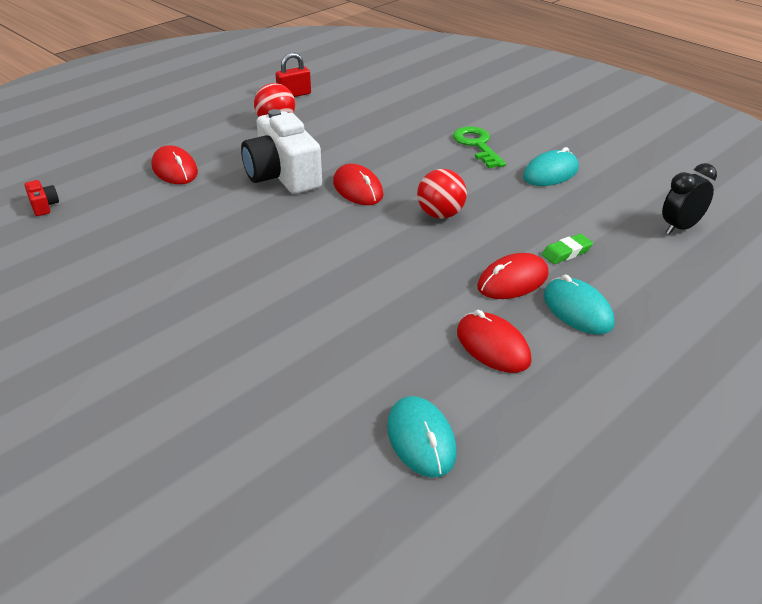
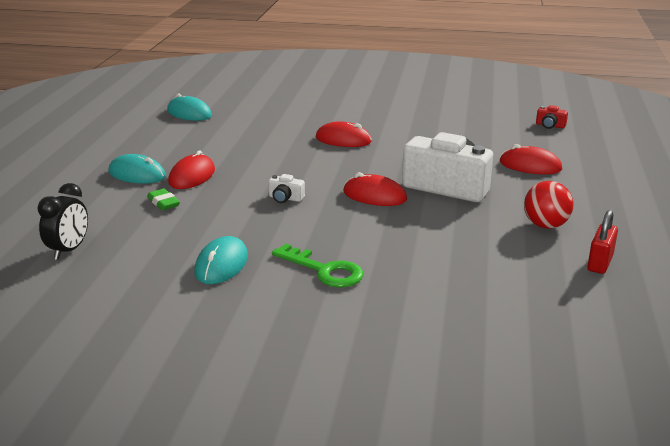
camera: 145 degrees right, 10 degrees down
(440, 215) = (285, 198): red ball -> white camera
(493, 346) = (180, 146): red mouse -> red mouse (343, 140)
(566, 252) = (163, 203): green eraser -> green eraser turned 60 degrees counterclockwise

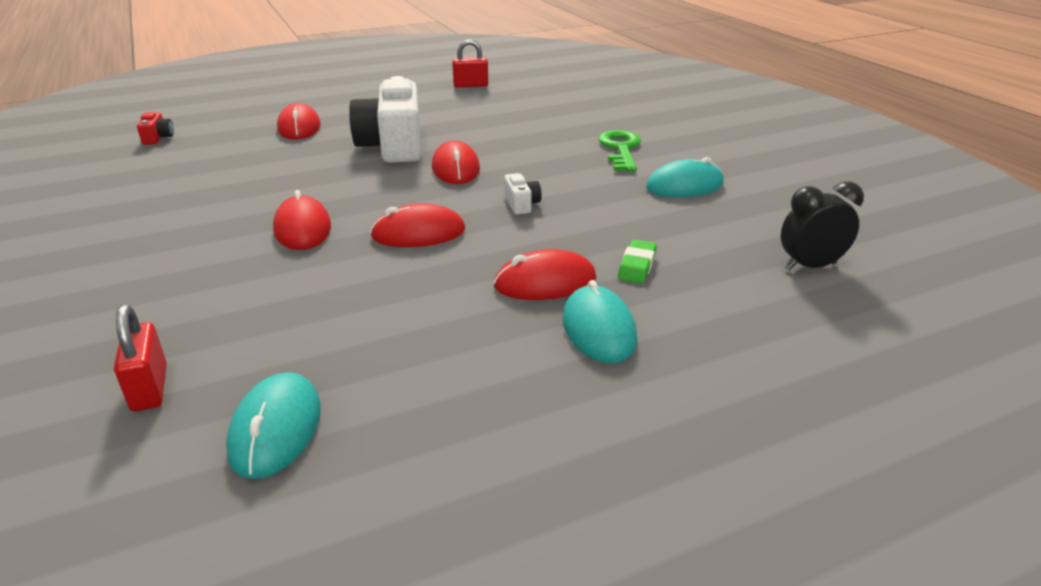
camera: 125 degrees left, 5 degrees up
(246, 101) = (149, 388): none -> red padlock
(293, 163) = (418, 233): none -> red mouse
(545, 225) = (430, 104): red ball -> none

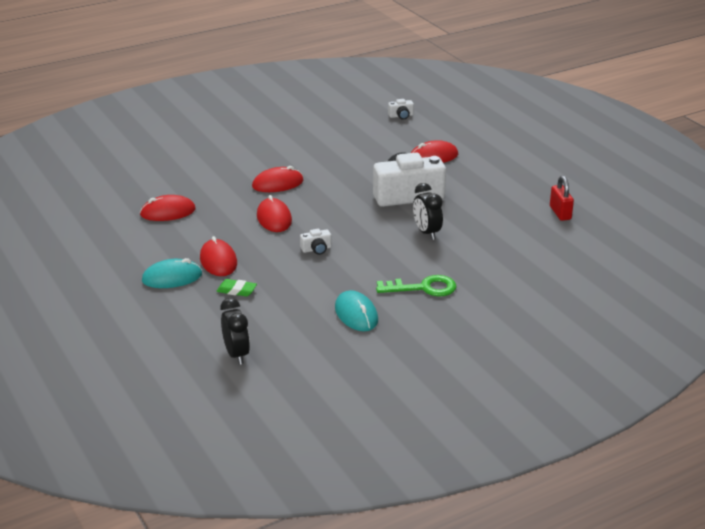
camera: 85 degrees right, 0 degrees up
(149, 388) = (138, 176): red padlock -> none
(158, 138) = (401, 116): red camera -> white camera
(276, 429) = (109, 206): turquoise mouse -> none
(455, 168) = (371, 221): red mouse -> red mouse (168, 212)
(494, 141) = (426, 232): none -> black clock

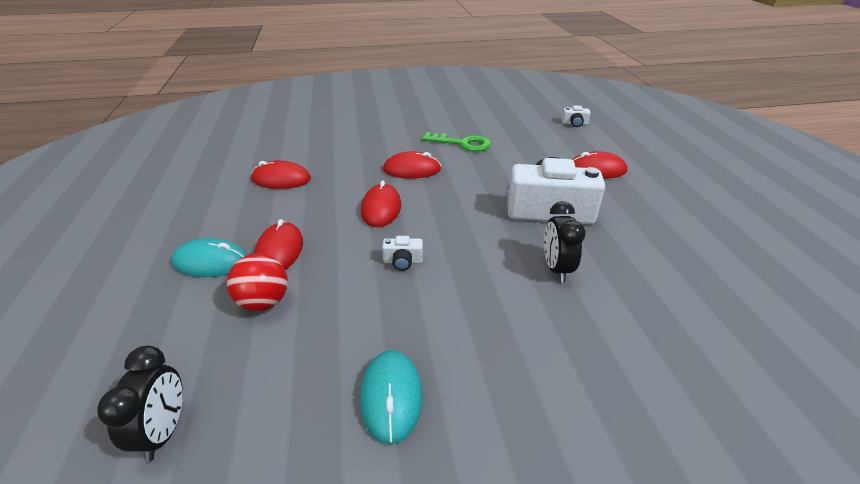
camera: 20 degrees right, 5 degrees up
(236, 290) = (264, 302): green eraser -> red ball
(423, 288) = (518, 370): green key -> green key (462, 143)
(560, 213) = (760, 279): red padlock -> none

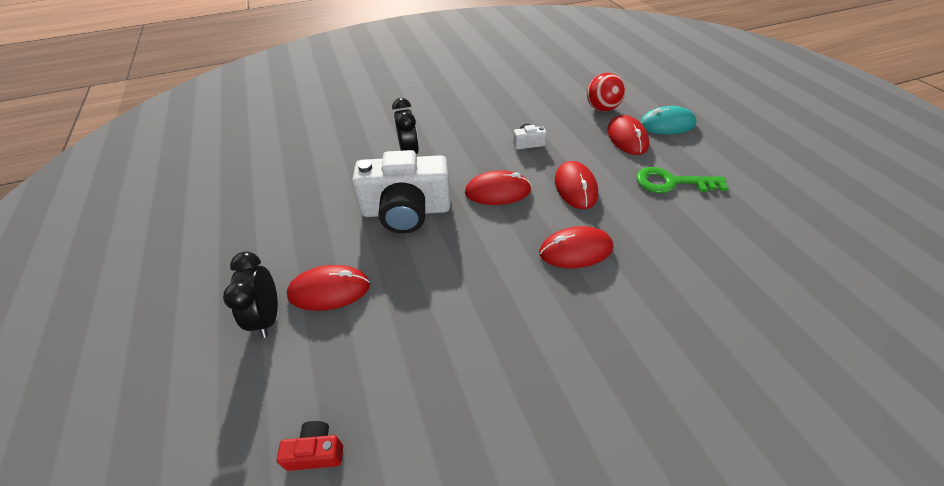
camera: 170 degrees right, 10 degrees up
(164, 431) = (591, 65): black clock -> black clock (268, 317)
(281, 179) = (713, 210): red mouse -> red mouse (497, 191)
(391, 397) = (501, 84): turquoise mouse -> none
(462, 143) = (528, 327): green key -> green key (671, 182)
(574, 123) = (316, 452): white camera -> red camera

